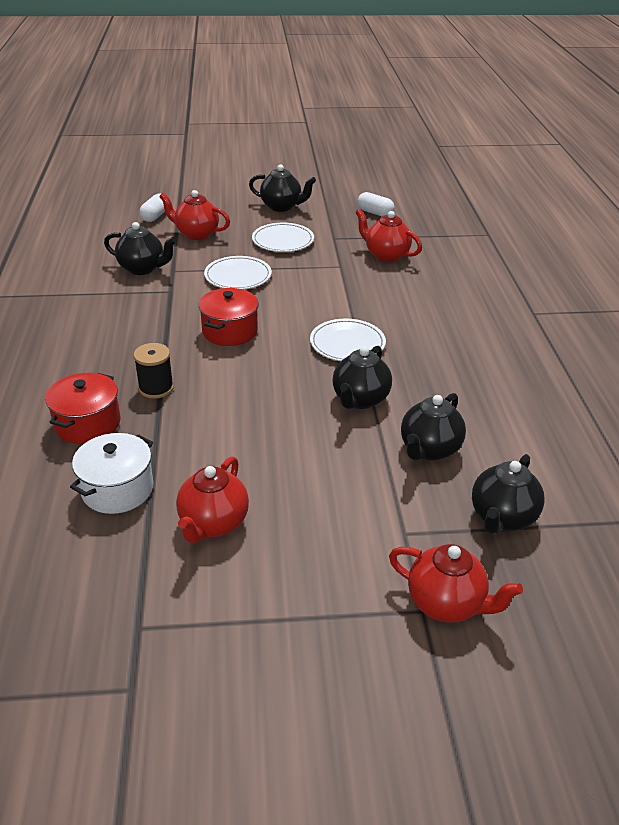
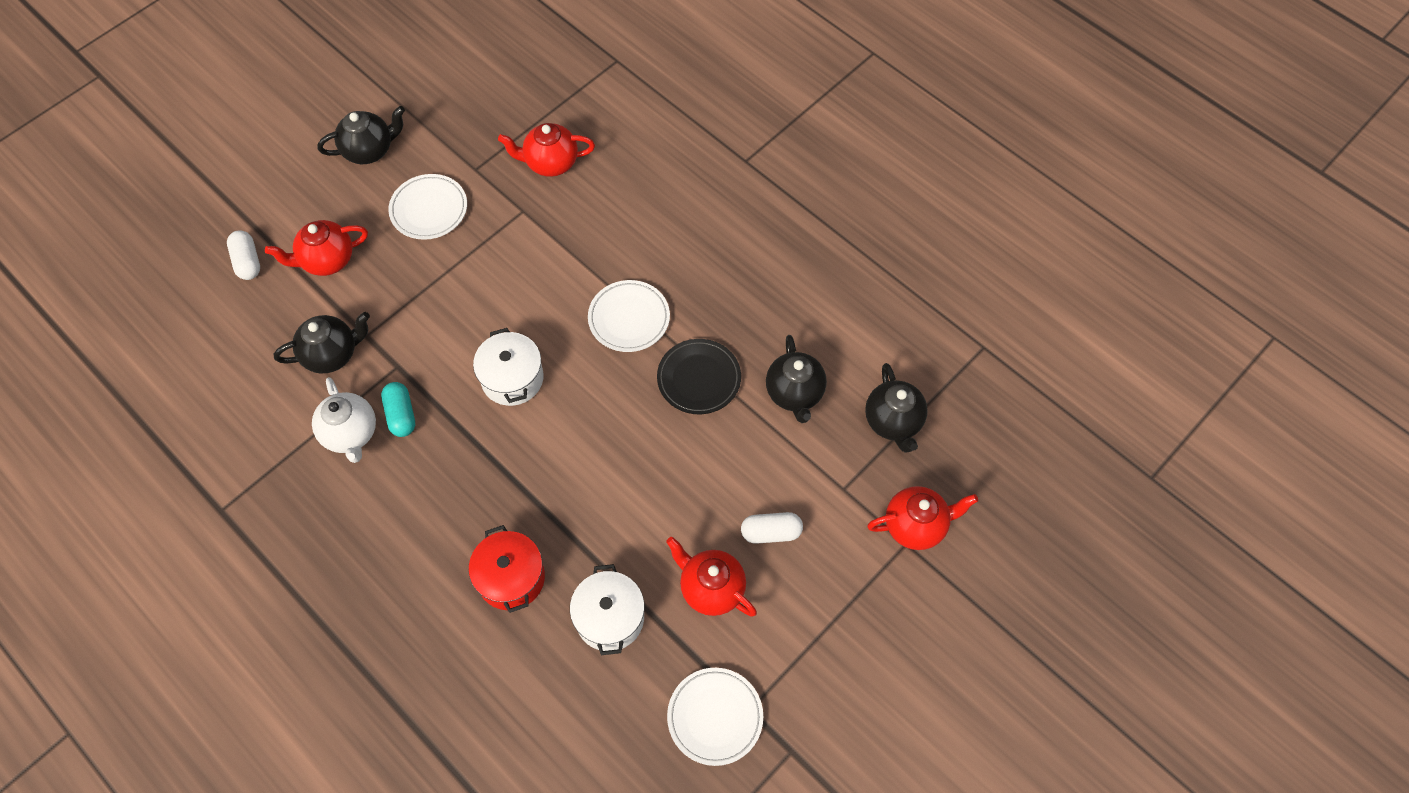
camera: 40 degrees left, 25 degrees up
(101, 304) = (351, 434): none -> white teapot
(141, 311) = (401, 415): none -> turquoise capsule
(156, 388) = (523, 495): black spool -> none
(213, 523) = (711, 588): red teapot -> red teapot turned 150 degrees clockwise
(230, 331) = (512, 378): red pot -> white pot
(238, 276) = (441, 297): white plate -> white plate (715, 717)
(360, 399) = (699, 379): black teapot -> black plate
(375, 213) = (477, 96): white capsule -> white capsule (771, 532)

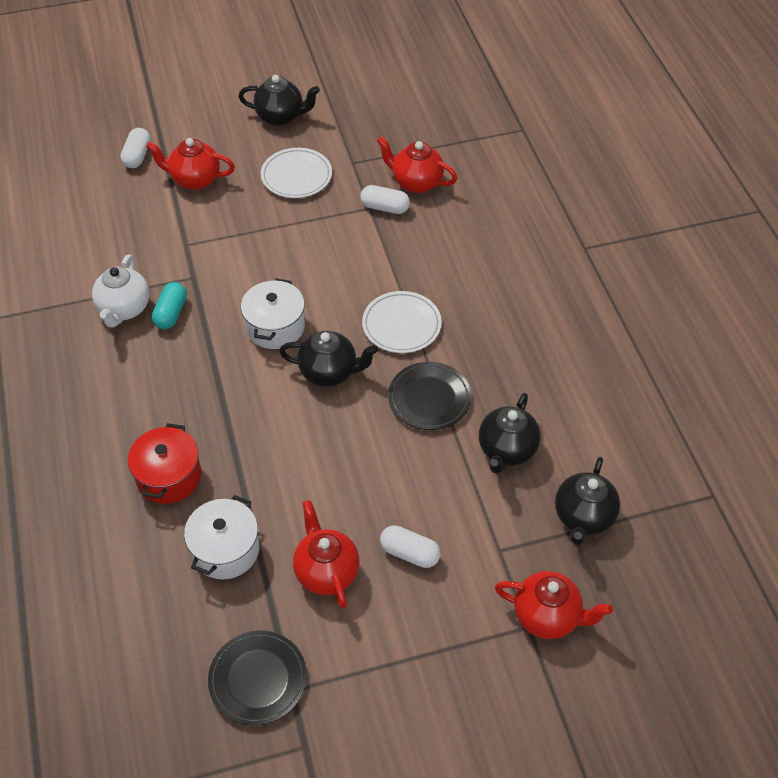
camera: 30 degrees right, 10 degrees down
(332, 354) = (151, 246): black teapot -> black teapot (329, 372)
(537, 204) = (385, 207): none -> white capsule
(715, 717) = (258, 679): white plate -> black plate

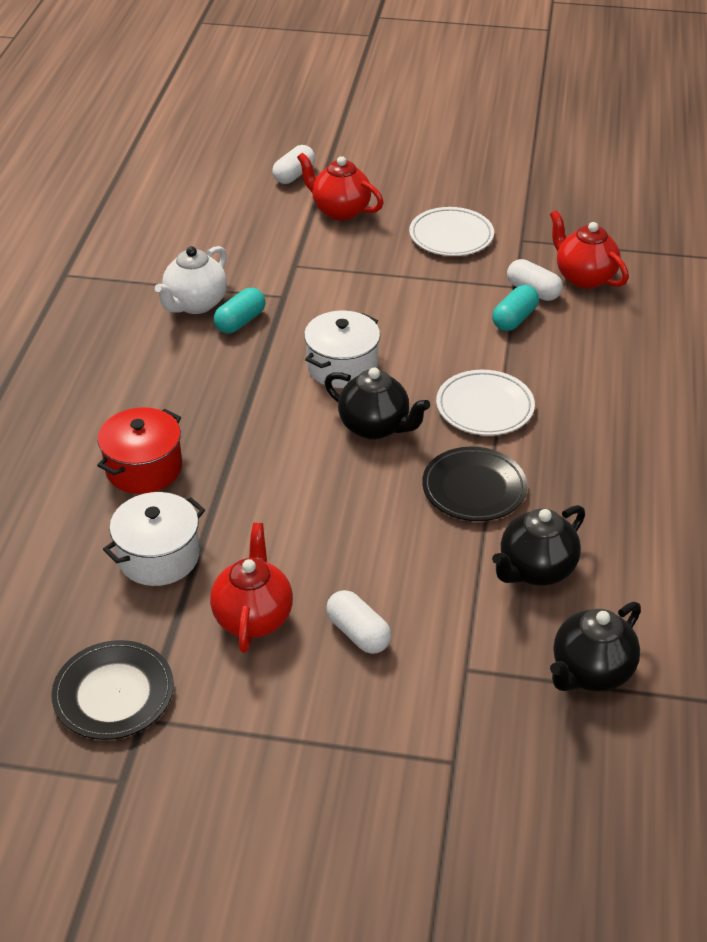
camera: 25 degrees right, 10 degrees down
(281, 117) = (467, 179): black teapot -> none
(383, 238) = (514, 319): none -> turquoise capsule
(547, 616) = (484, 760): red teapot -> none

